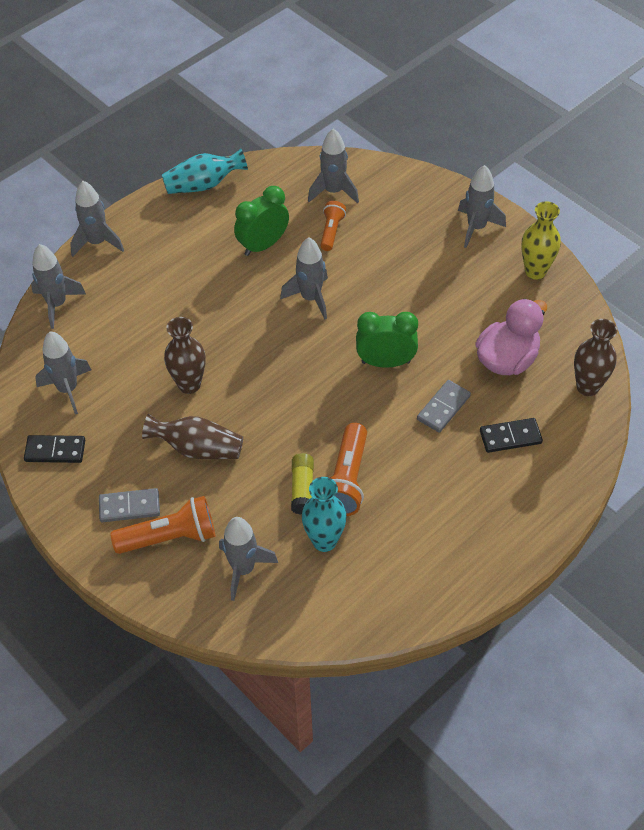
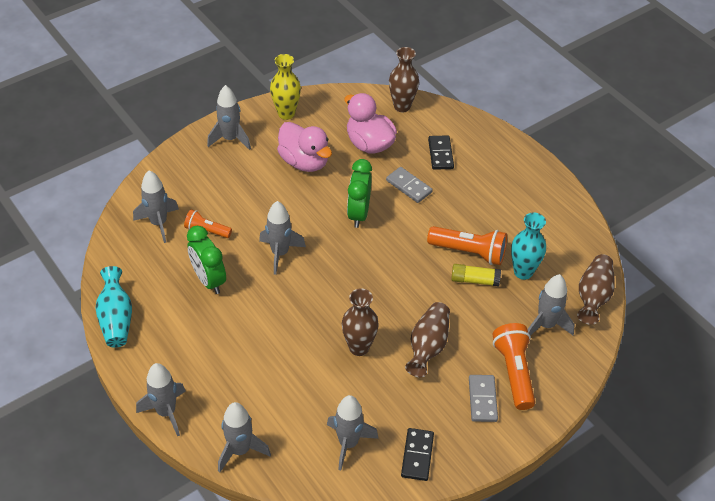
camera: 85 degrees left, 5 degrees down
(296, 623) = (593, 297): none -> brown vase
(458, 300) = (304, 162): none -> pink duck

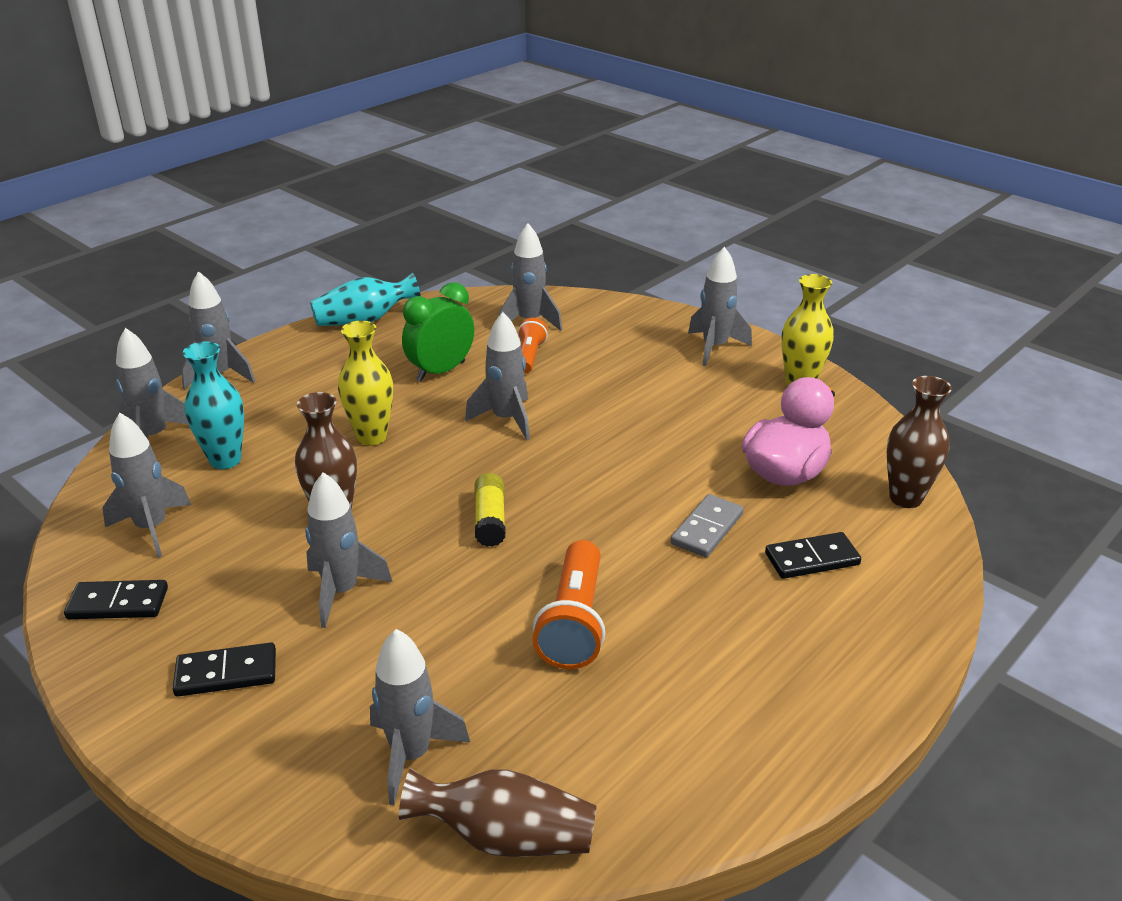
camera: 80 degrees right, 15 degrees down
(278, 324) = (371, 437): none -> yellow vase
(304, 162) = (705, 415): pink duck -> none
(358, 214) = (616, 481): green clock -> none
(428, 346) = (342, 592): brown vase -> grey rocket
(475, 280) = (506, 636): yellow glue stick -> yellow glue stick (490, 520)
(482, 399) = (226, 673): grey domino -> black domino
(514, 372) = (289, 713): orange flashlight -> none
(523, 272) = (545, 707): turquoise vase -> turquoise vase (225, 460)

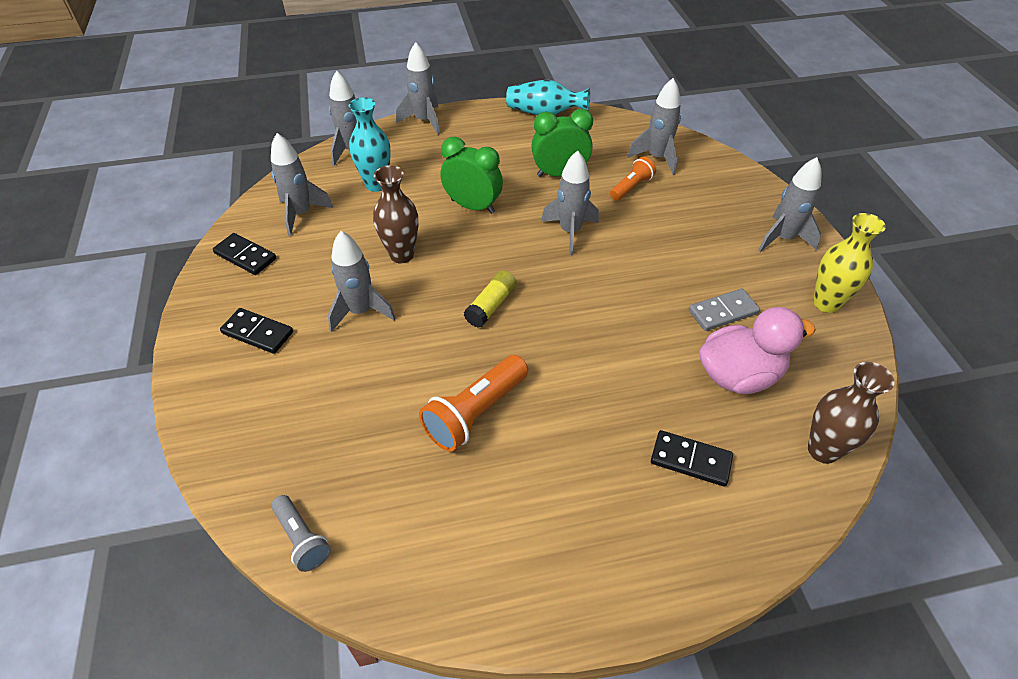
camera: 35 degrees right, 15 degrees up
(371, 437) = (473, 206): yellow vase -> green clock
(411, 755) = (301, 448): grey rocket -> none
(505, 837) = (302, 539): brown vase -> grey flashlight
(707, 529) = (633, 391): grey domino -> grey domino (723, 312)

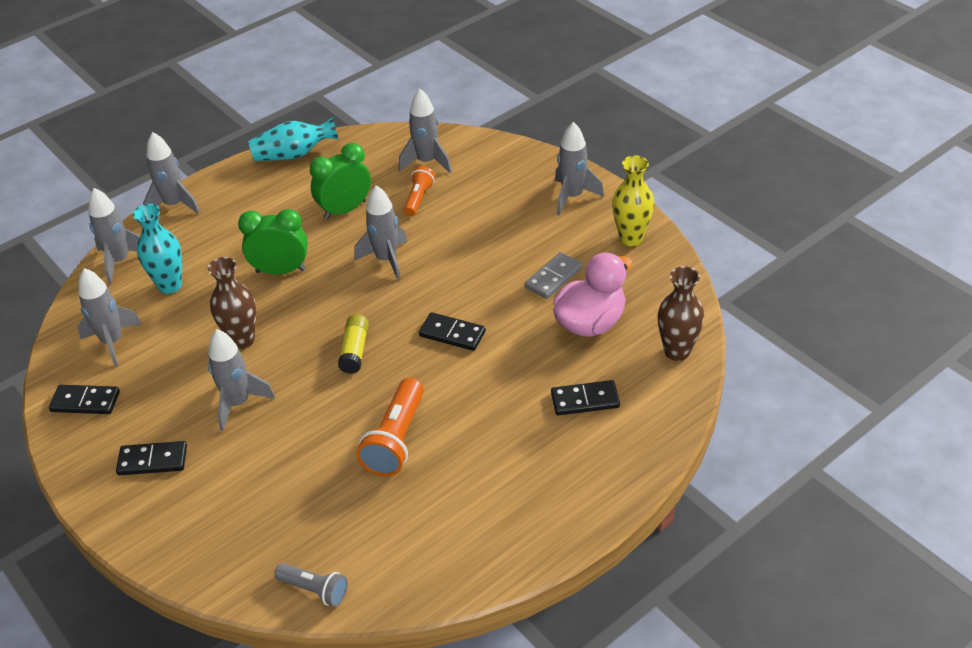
camera: 25 degrees left, 5 degrees down
(591, 327) = (452, 334): none -> black domino

